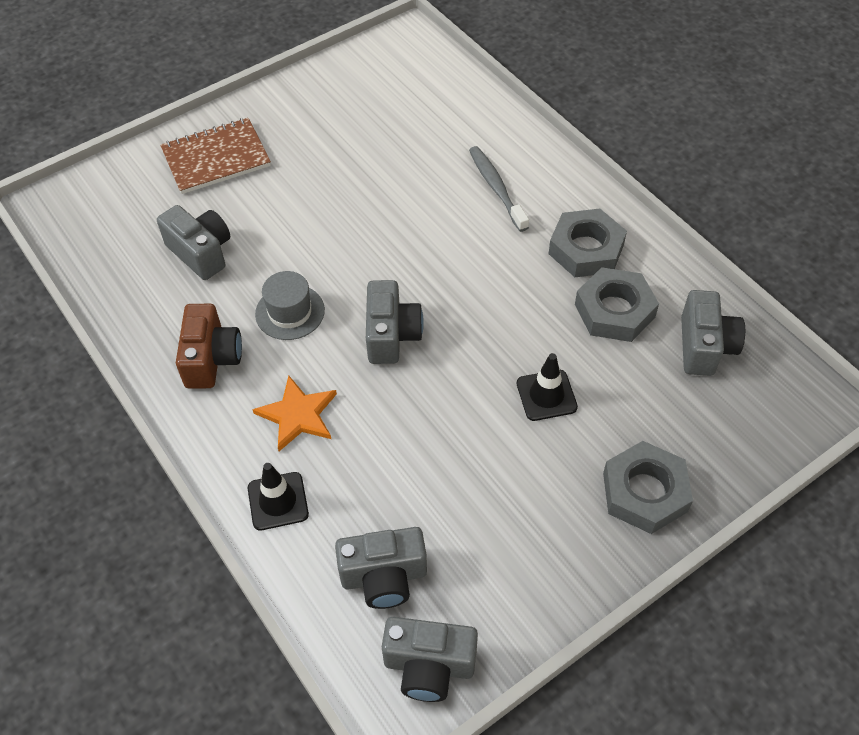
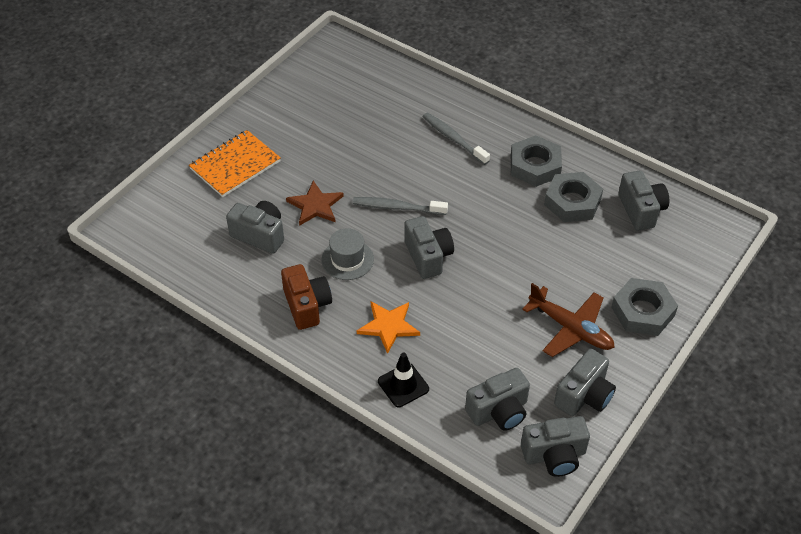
camera: 20 degrees left, 5 degrees down
(216, 158) = (235, 165): brown notebook -> orange notebook
(285, 232) = (315, 205): none -> brown star
(384, 260) = (397, 207): none -> grey toothbrush
(509, 590) = (584, 395): none -> grey camera
(534, 488) = (571, 328): none -> brown plane
(546, 395) = (552, 268): black traffic cone -> none

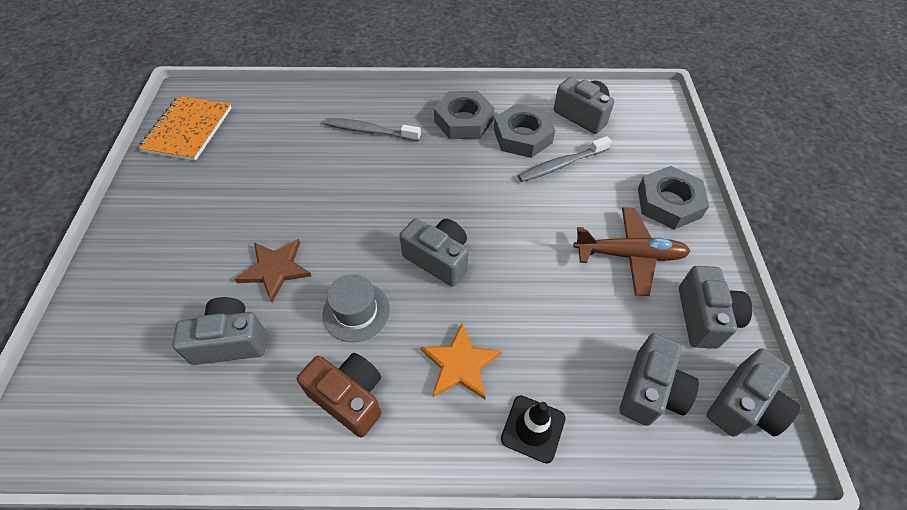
camera: 35 degrees left, 5 degrees up
(235, 165) = (145, 272): orange notebook -> orange notebook (188, 130)
(397, 207) = (367, 224): grey toothbrush -> grey toothbrush (562, 164)

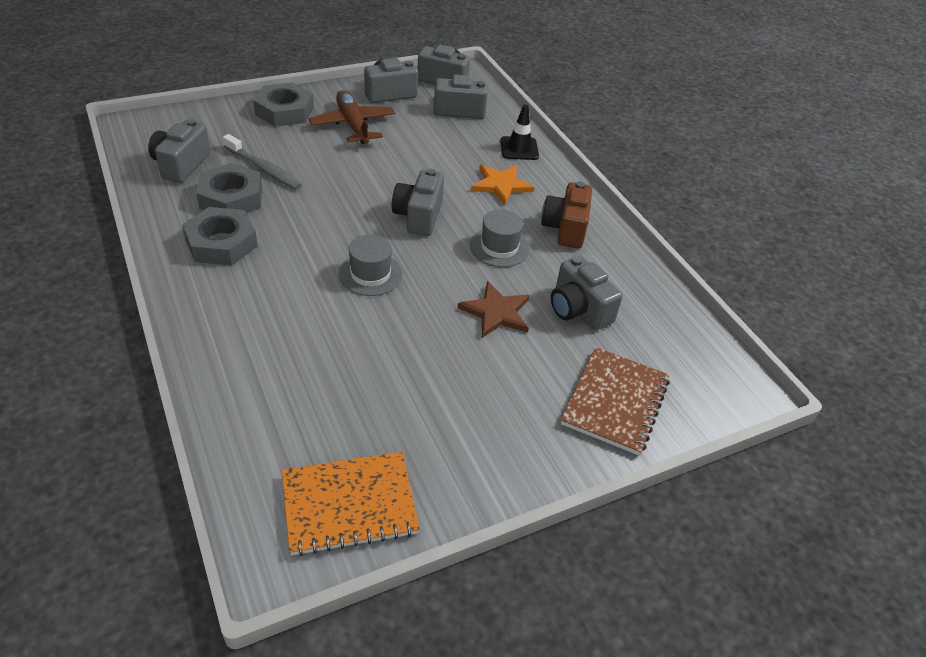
camera: 120 degrees left, 10 degrees down
(120, 311) = (615, 402): none -> brown notebook
(370, 131) = (271, 312): grey toothbrush -> none
(377, 197) = (370, 274): none -> grey hat

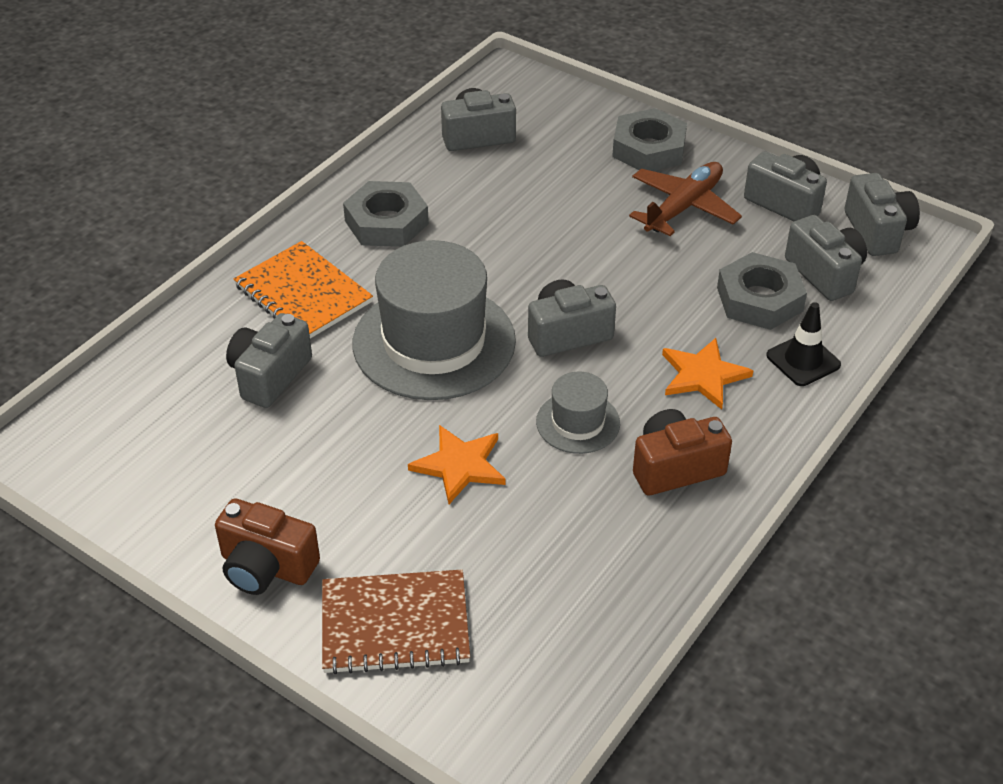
camera: 65 degrees right, 0 degrees up
(231, 197) = (460, 192): grey nut -> grey nut (759, 299)
(263, 168) = (530, 187): grey toothbrush -> none
(349, 504) = (119, 469): orange notebook -> orange notebook (303, 294)
(370, 274) = (434, 342): grey hat -> grey hat, size x2.05
(496, 312) = (459, 465): brown star -> orange star
(521, 449) = (266, 567): none -> brown camera
(578, 309) = (528, 536): grey camera -> grey camera (269, 376)

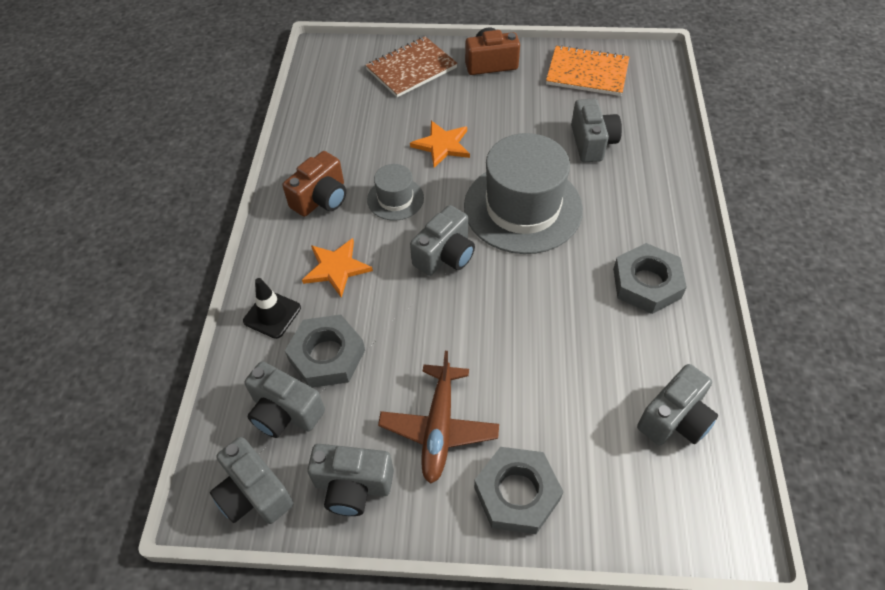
camera: 150 degrees right, 10 degrees up
(303, 294) = (634, 200): orange notebook -> orange notebook (587, 73)

